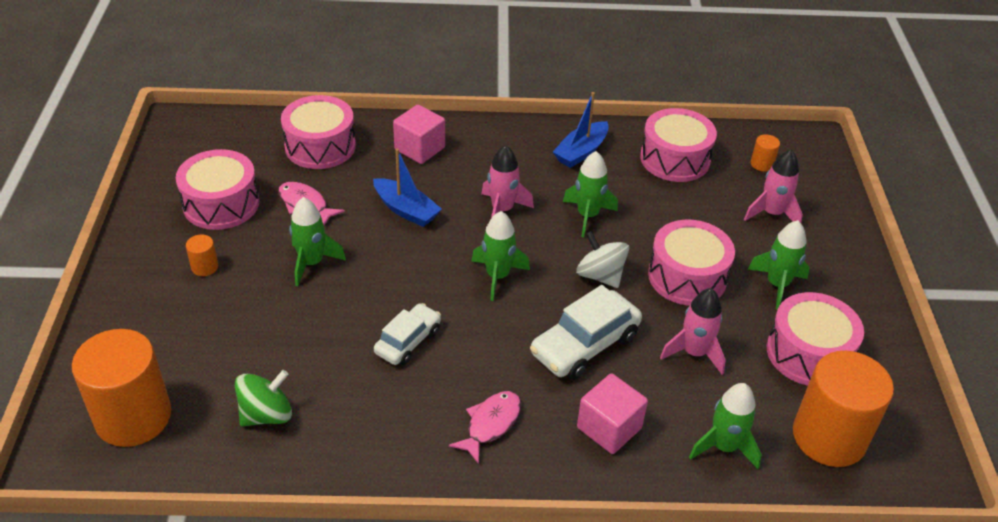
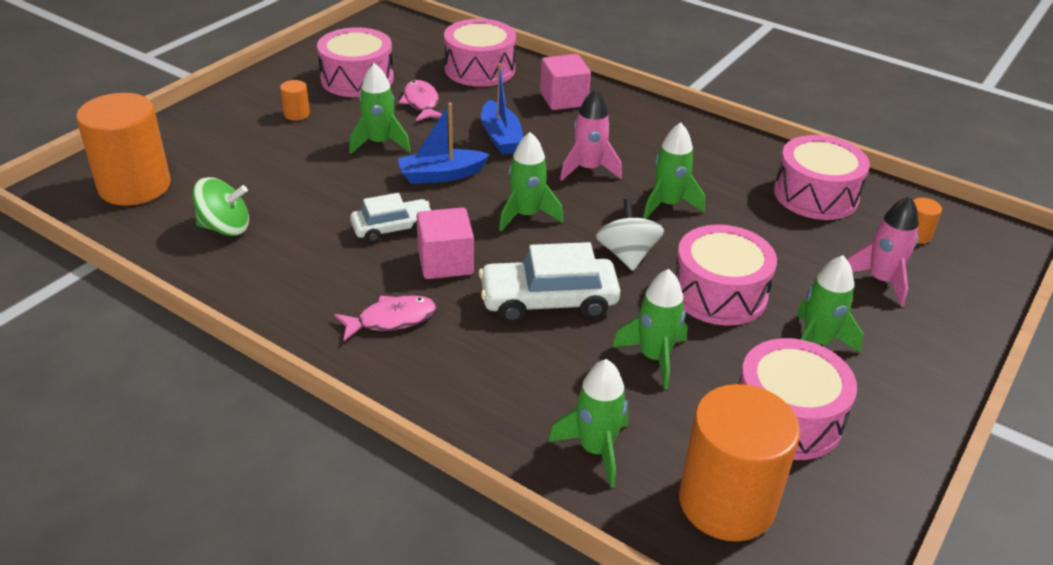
camera: 35 degrees right, 5 degrees down
(581, 152) = (718, 154): blue boat -> blue boat (441, 175)
(609, 428) = (496, 376): pink cube -> pink cube (445, 262)
(694, 353) = (654, 358): pink rocket -> green rocket

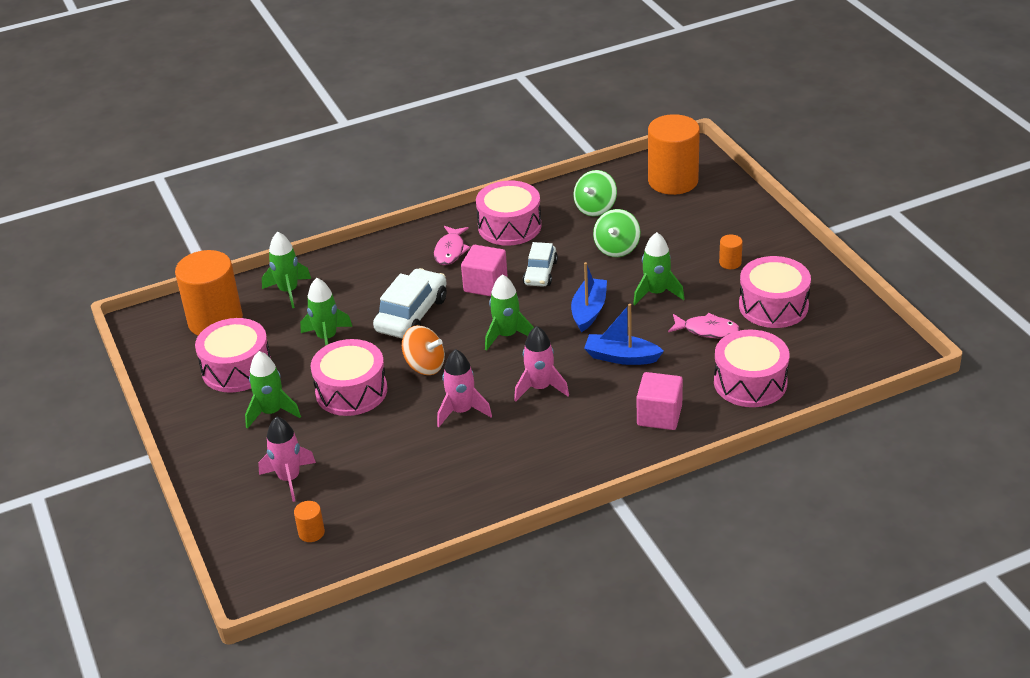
camera: 125 degrees right, 0 degrees up
(308, 188) = (617, 248): none -> green spinning top
(627, 255) = (425, 366): white spinning top -> orange spinning top
(668, 204) = (462, 411): green rocket -> pink rocket
(815, 195) = (405, 503): pink drum -> pink drum (509, 226)

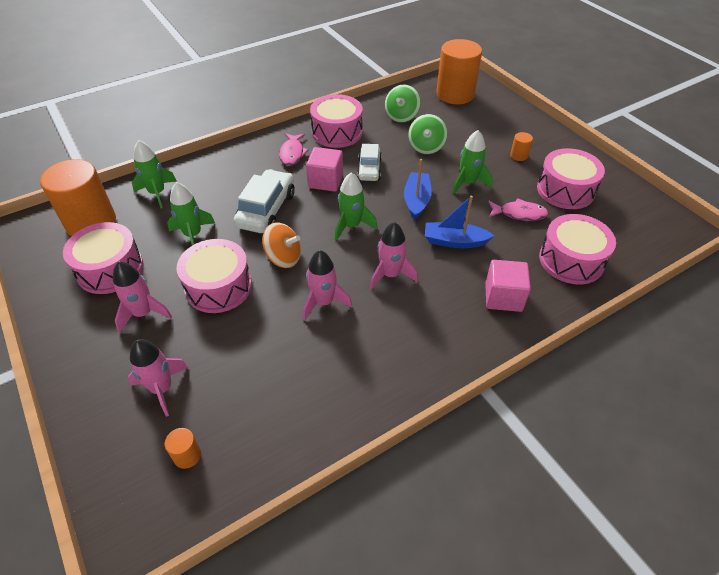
camera: 10 degrees left, 10 degrees up
(272, 412) = (143, 313): green rocket -> pink rocket

